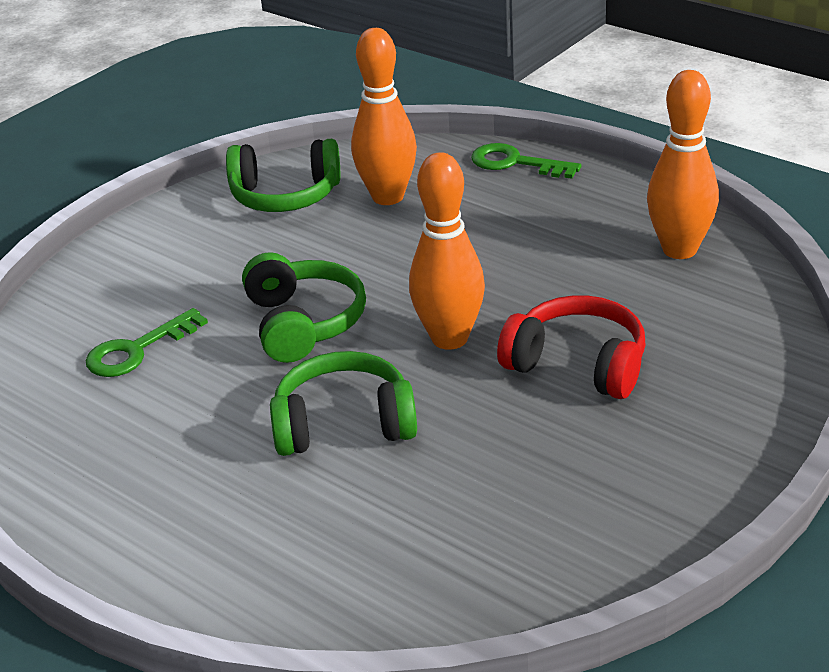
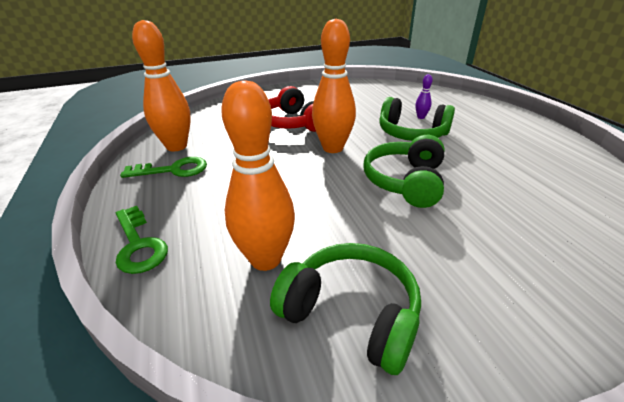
camera: 150 degrees left, 0 degrees up
(137, 350) = (529, 204): green key -> green key (173, 170)
(351, 484) = (421, 117): none -> purple bowling pin

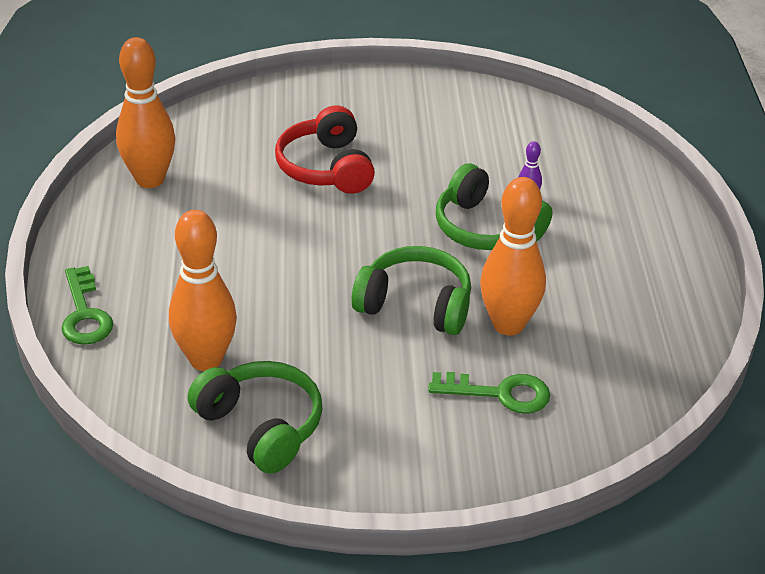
camera: 15 degrees right, 5 degrees up
(173, 170) = (138, 220): green key -> green key (500, 393)
(333, 148) = (357, 230): orange bowling pin -> orange bowling pin (508, 324)
(406, 182) = (415, 305): green headphones -> green headphones turned 75 degrees clockwise

